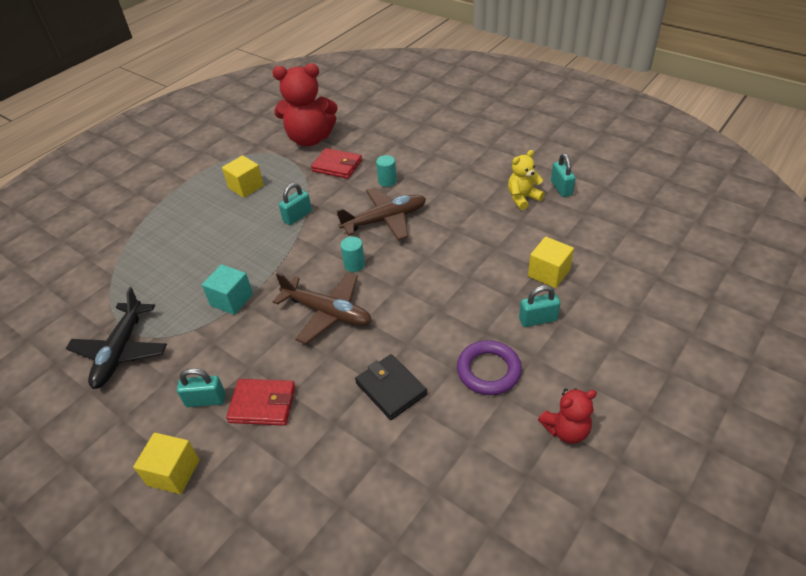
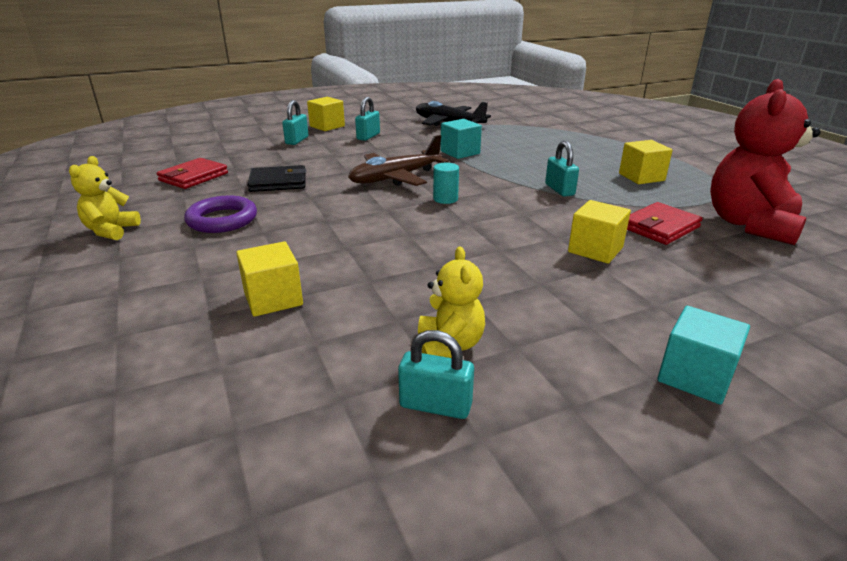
camera: 115 degrees right, 15 degrees down
(263, 404) = (338, 148): red wallet -> red wallet (193, 177)
(385, 220) = (506, 229): brown plane -> none
(387, 181) = (595, 250): turquoise cylinder -> yellow cube
(479, 138) = (695, 376): none -> turquoise cube
(537, 319) = (227, 263): turquoise padlock -> turquoise padlock (297, 140)
(566, 430) = (111, 231): red teddy bear -> yellow teddy bear

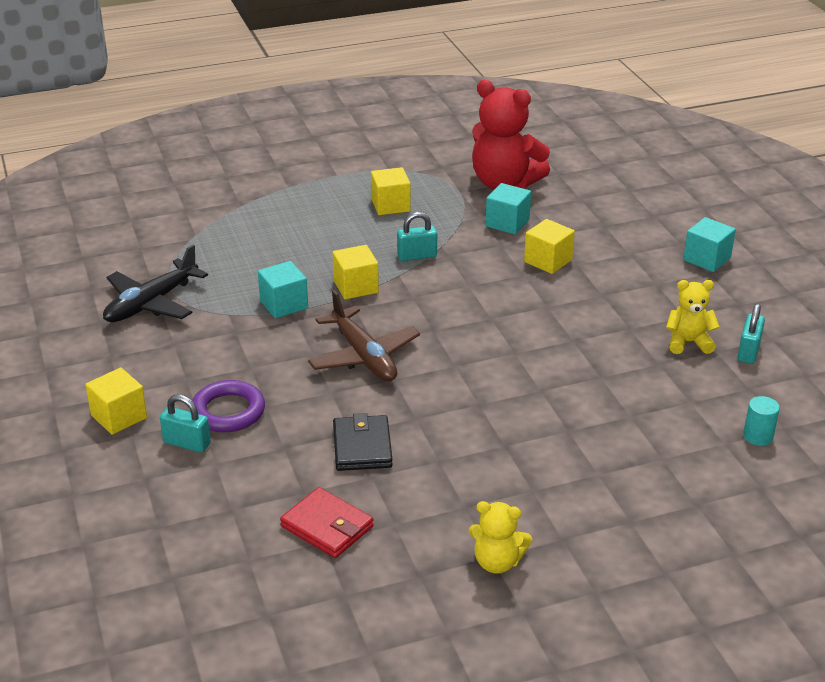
camera: 85 degrees left, 5 degrees up
(222, 220) = (472, 478): purple ring -> purple ring (228, 411)
(273, 299) = (634, 426): yellow cube -> yellow cube (356, 287)
(368, 136) = (190, 376): turquoise padlock -> none
(445, 199) = (432, 326): turquoise cylinder -> turquoise cylinder (758, 436)
(660, 227) = (507, 223): red wallet -> turquoise cube

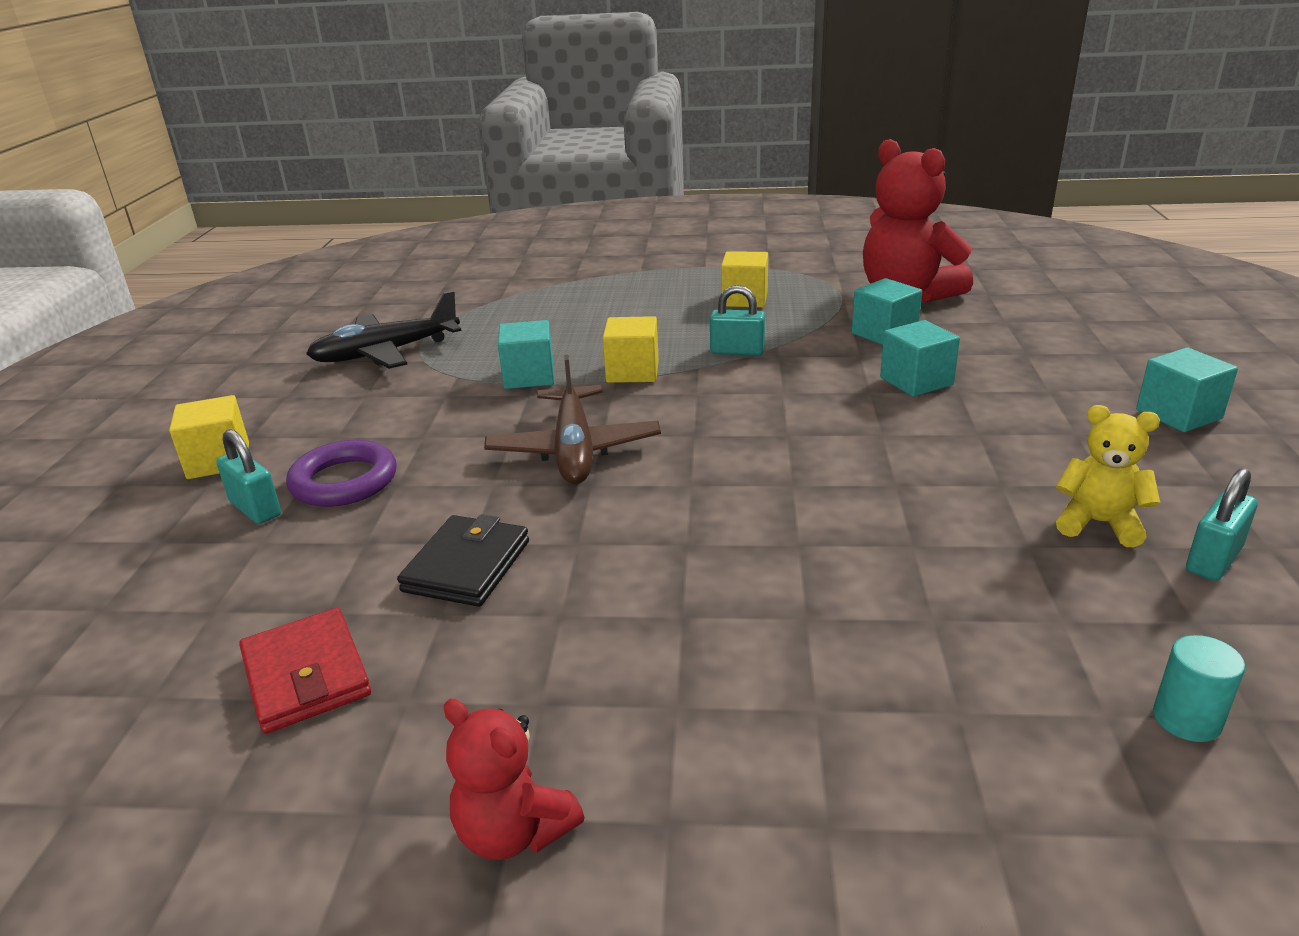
camera: 25 degrees right, 5 degrees down
(497, 562) = (514, 832): yellow teddy bear -> red teddy bear
(548, 261) = (916, 381): yellow cube -> turquoise cube

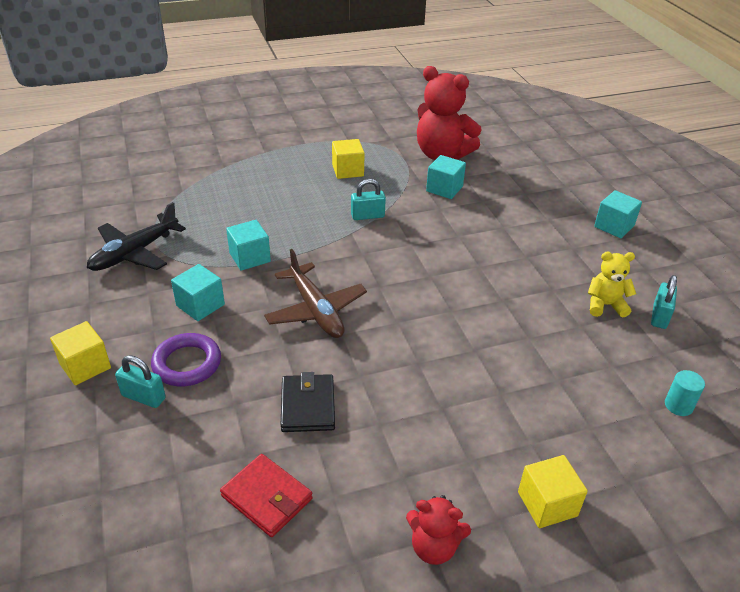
camera: 25 degrees left, 10 degrees up
(632, 372) = (313, 243): yellow cube -> yellow cube (547, 504)
(916, 381) = (479, 224): turquoise cube -> turquoise cube (200, 305)

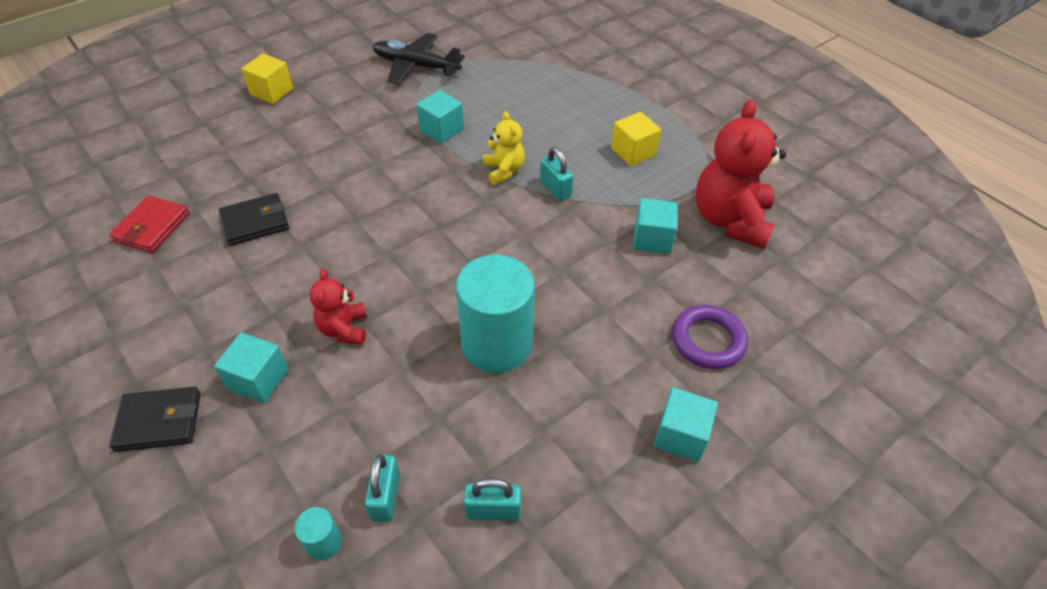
camera: 70 degrees right, 10 degrees up
(143, 397) = (246, 130): turquoise padlock -> turquoise padlock (386, 496)
(187, 363) = (288, 139): purple ring -> purple ring (708, 340)
(200, 305) = (362, 123): turquoise cube -> turquoise cube (258, 379)
(316, 310) = (382, 193): brown plane -> none
(434, 547) = (106, 343): red teddy bear -> red teddy bear (344, 329)
(519, 283) = (497, 344): none -> turquoise cylinder
(547, 504) = (159, 421): yellow cube -> black wallet
(605, 305) = (491, 442): yellow teddy bear -> yellow teddy bear (504, 171)

